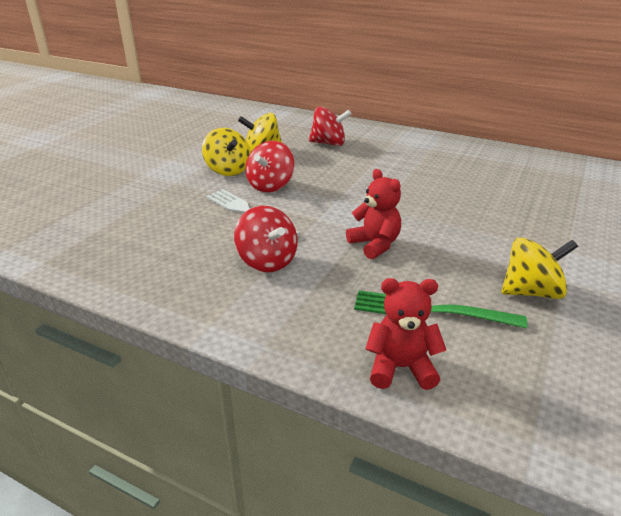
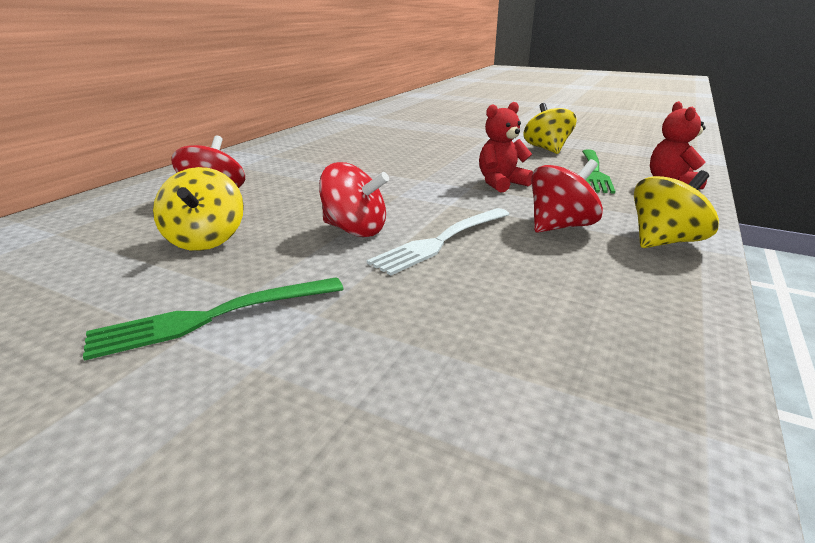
camera: 90 degrees left, 5 degrees down
(181, 163) = (213, 317): none -> green fork
(228, 170) = (281, 264): yellow spinning top -> yellow spinning top (664, 241)

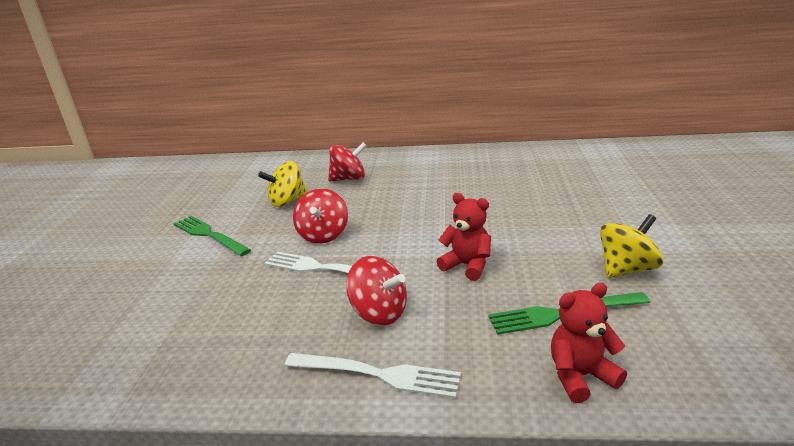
camera: 70 degrees right, 0 degrees up
(664, 241) = (377, 374): yellow spinning top -> white fork

